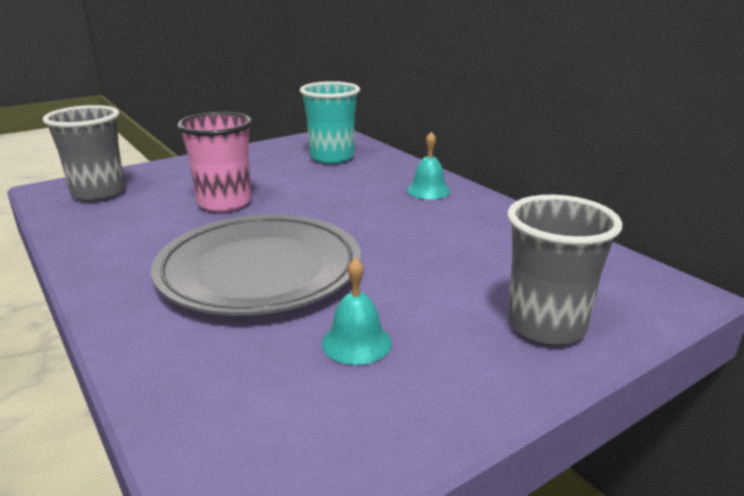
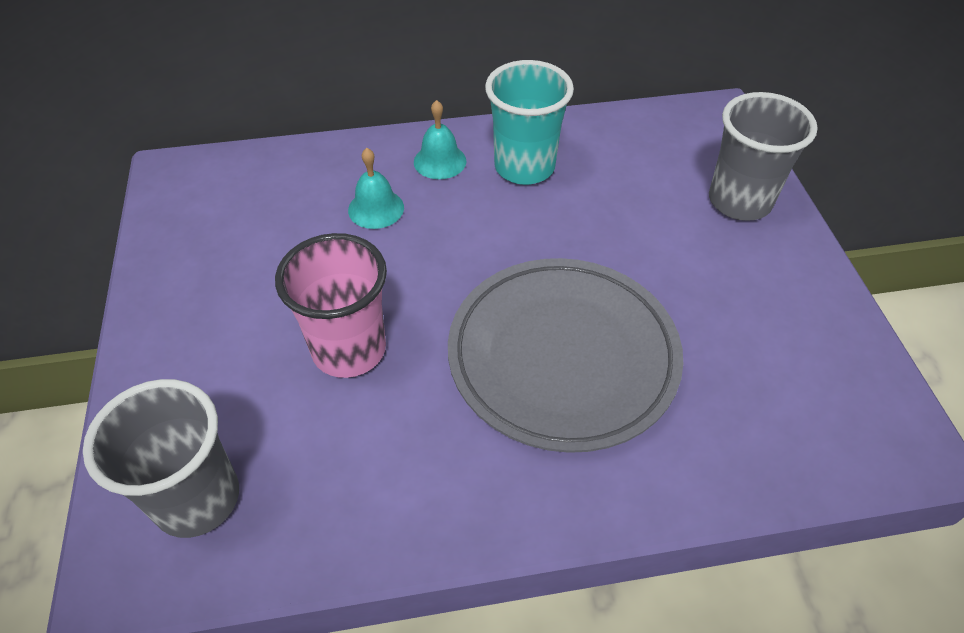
camera: 65 degrees left, 25 degrees up
(332, 157) = (266, 203): turquoise cup -> turquoise cup (524, 167)
(356, 343) = (724, 321): turquoise bell -> turquoise bell (376, 208)

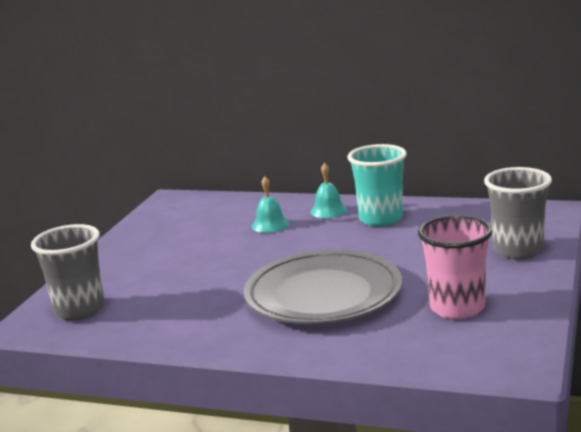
camera: 30 degrees right, 30 degrees down
(349, 349) = (203, 274): pink cup -> pink cup (457, 308)

